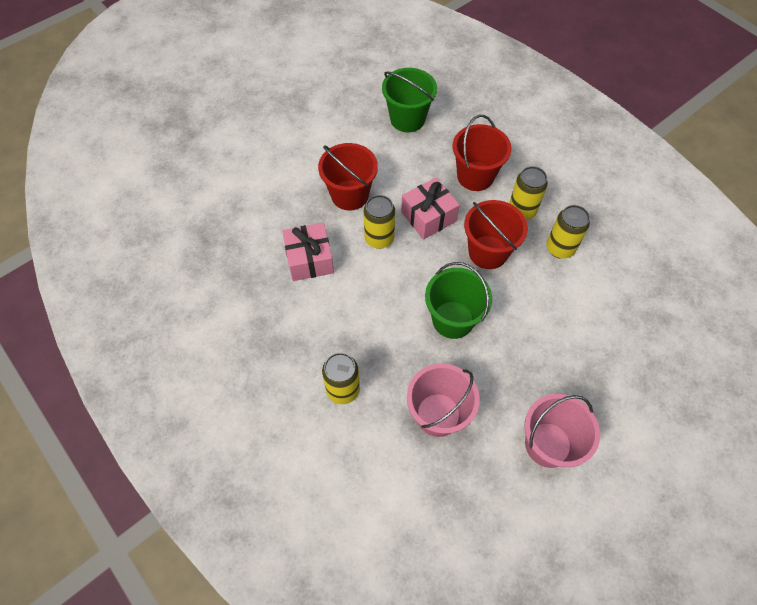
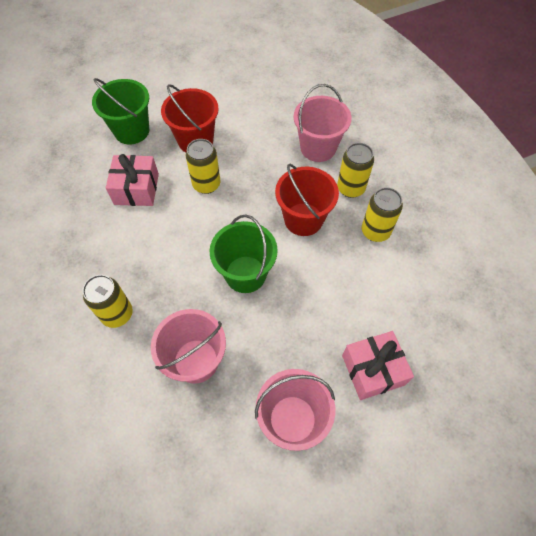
camera: 15 degrees right, 0 degrees up
(407, 119) = (274, 85): green bucket -> green bucket (131, 131)
(428, 216) = (260, 174): pink gift -> pink gift (373, 370)
(475, 176) = (318, 148): red bucket -> pink bucket

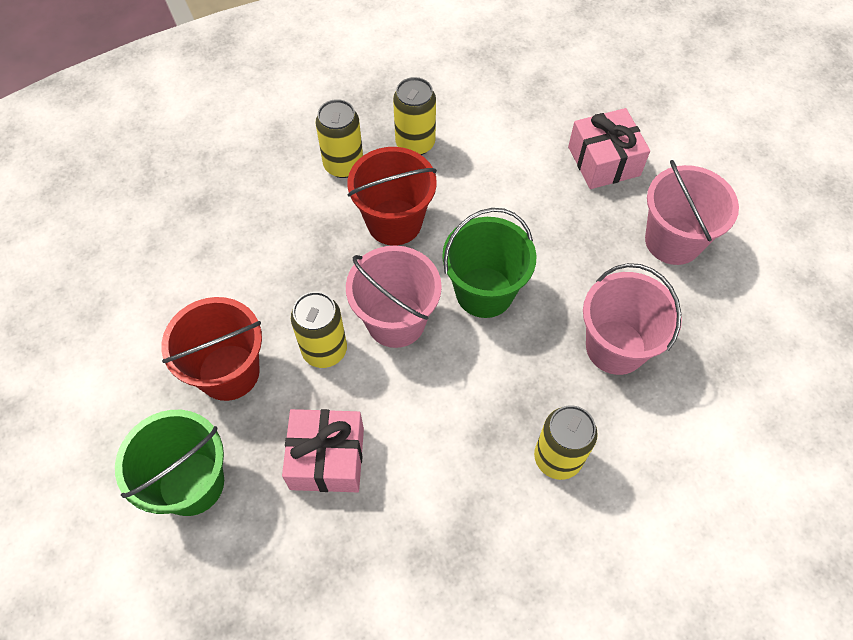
camera: 90 degrees left, 0 degrees up
(318, 148) = (265, 200): pink bucket -> pink bucket (396, 321)

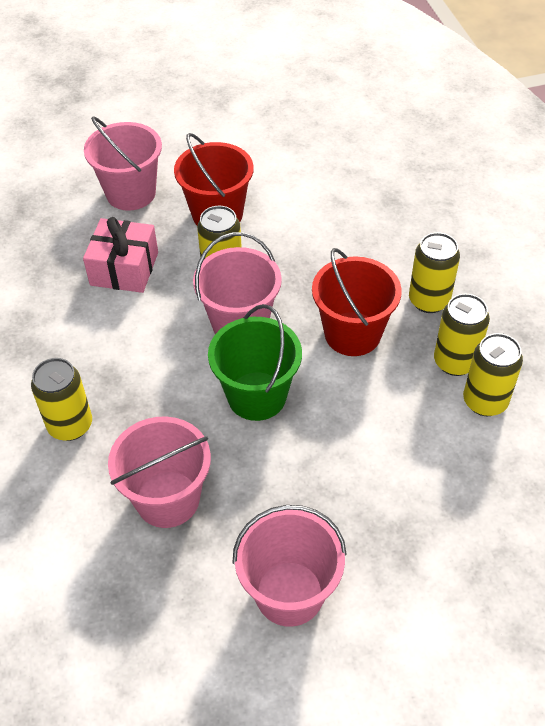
camera: 100 degrees right, 10 degrees down
(191, 483) = (131, 193): green bucket -> pink bucket
(454, 122) = (485, 401): none -> yellow can
(604, 161) = (417, 545): pink gift -> none

